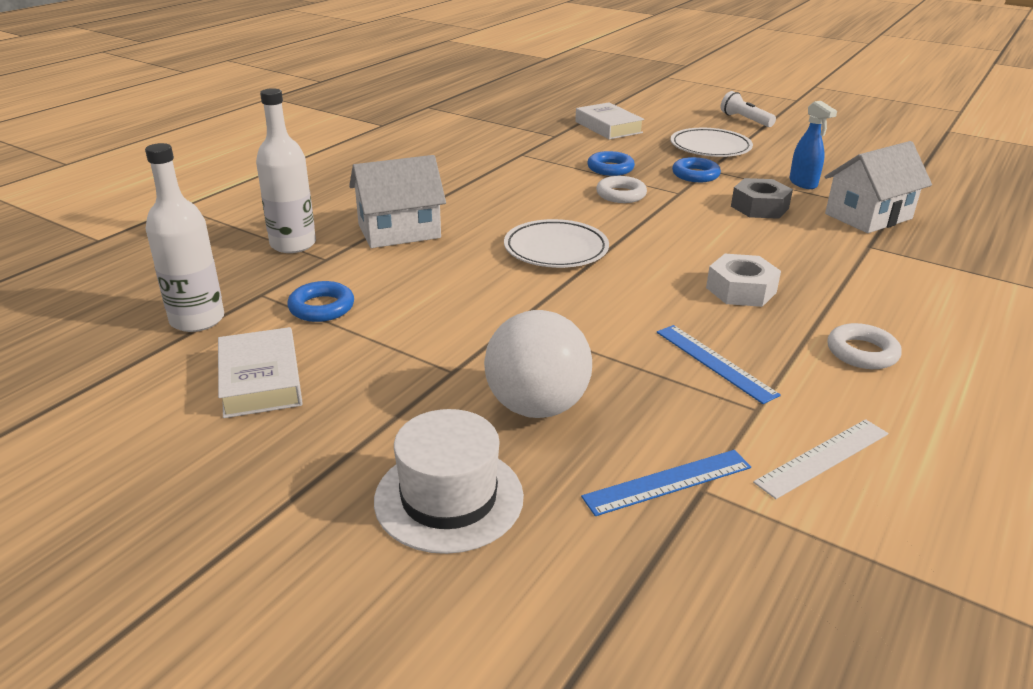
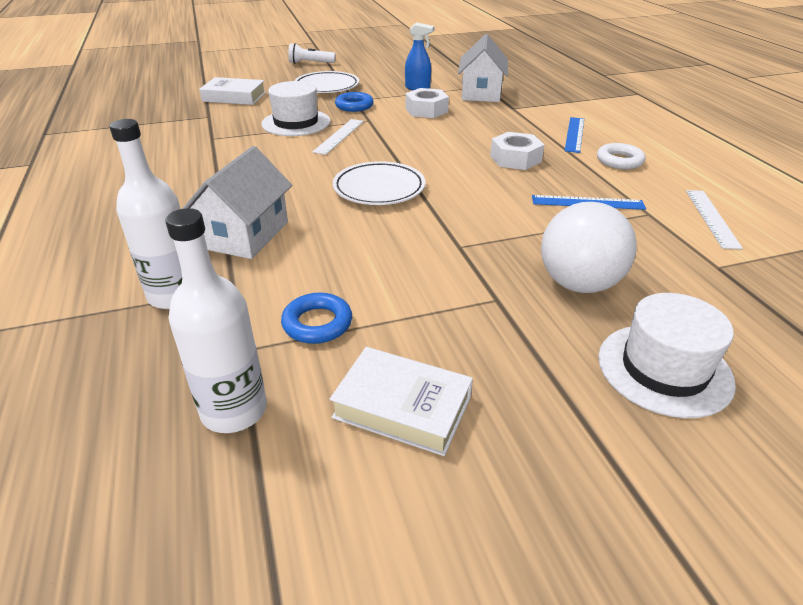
camera: 50 degrees left, 5 degrees up
(610, 168) = (296, 123): blue ring -> white hat
(621, 194) = (339, 136): white ring -> white ruler
(668, 482) = (703, 274): blue ruler -> blue ruler (575, 134)
(759, 207) = (426, 110): grey nut -> white nut

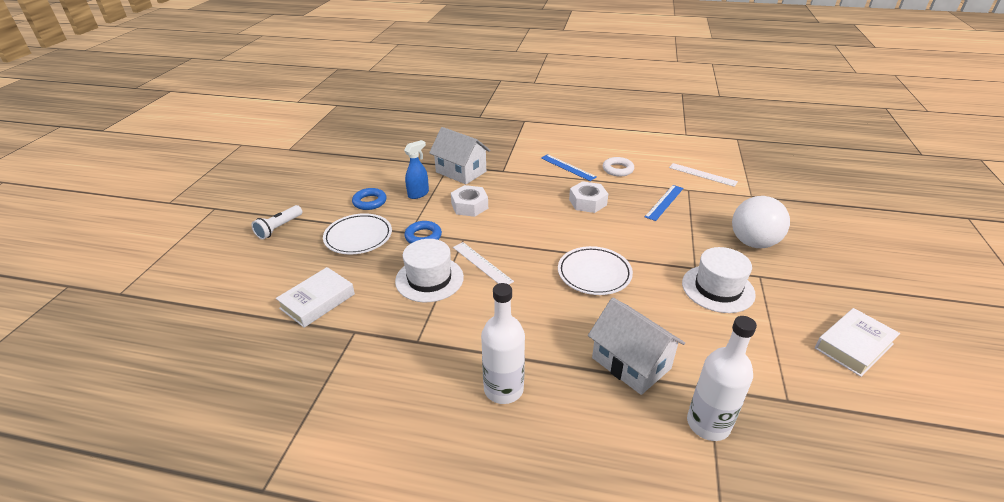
camera: 60 degrees left, 0 degrees up
(234, 410) = (850, 418): white bottle -> white bottle (503, 389)
(317, 323) = (766, 356): blue ring -> blue ring (369, 202)
(664, 369) = (833, 250): white hat -> white hat (718, 288)

